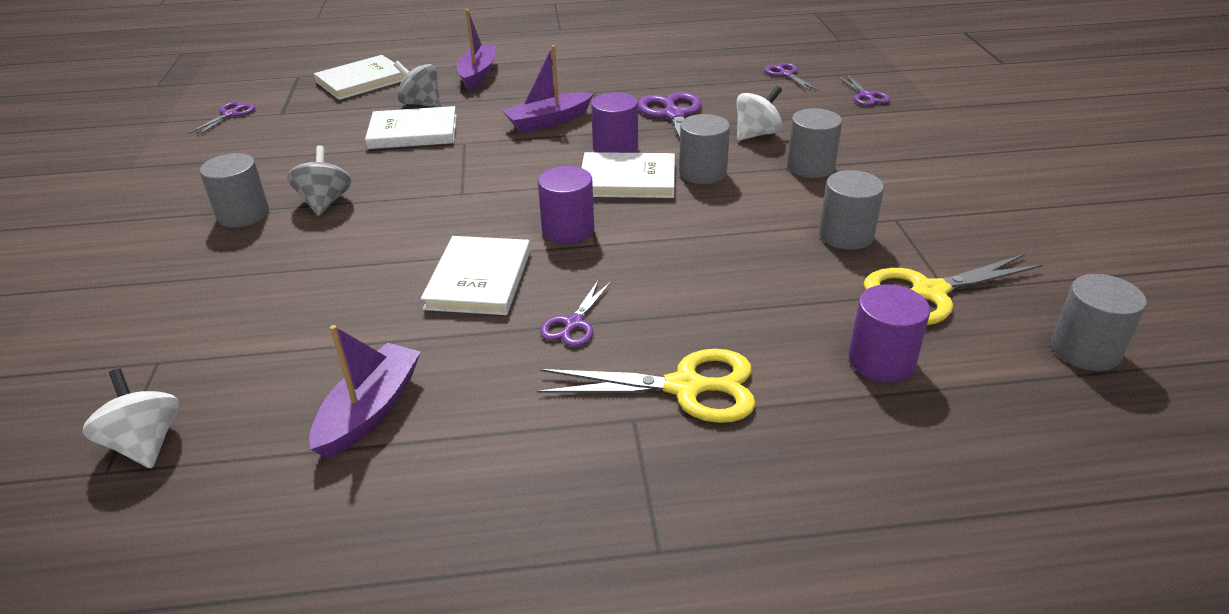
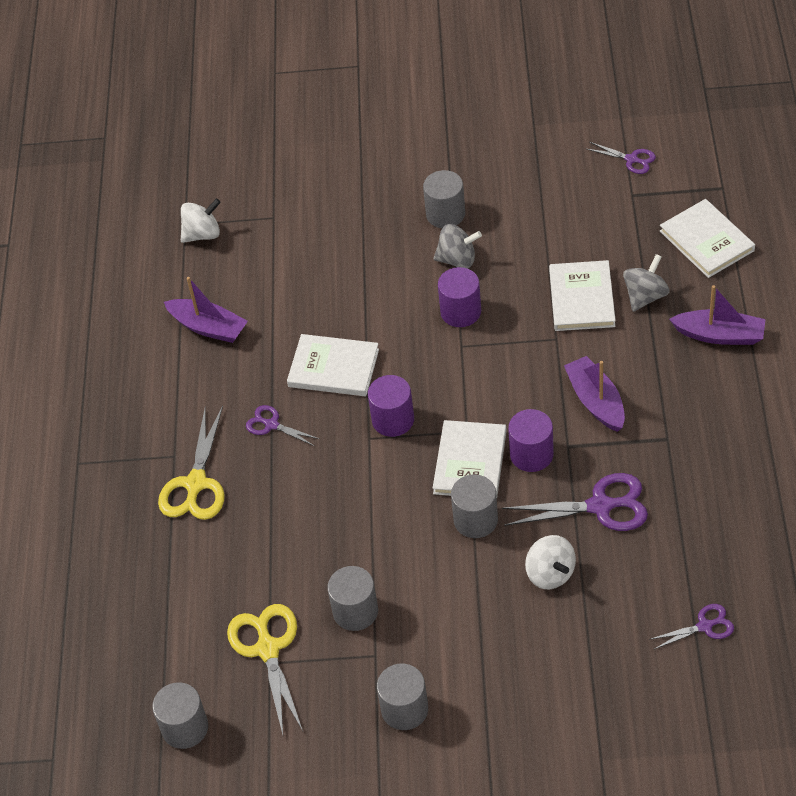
camera: 100 degrees right, 15 degrees up
(810, 167) = (477, 608): grey cylinder -> grey cylinder (404, 709)
(866, 96) = (637, 695): purple scissors -> none
(881, 361) = (198, 598): purple cylinder -> purple cylinder (460, 312)

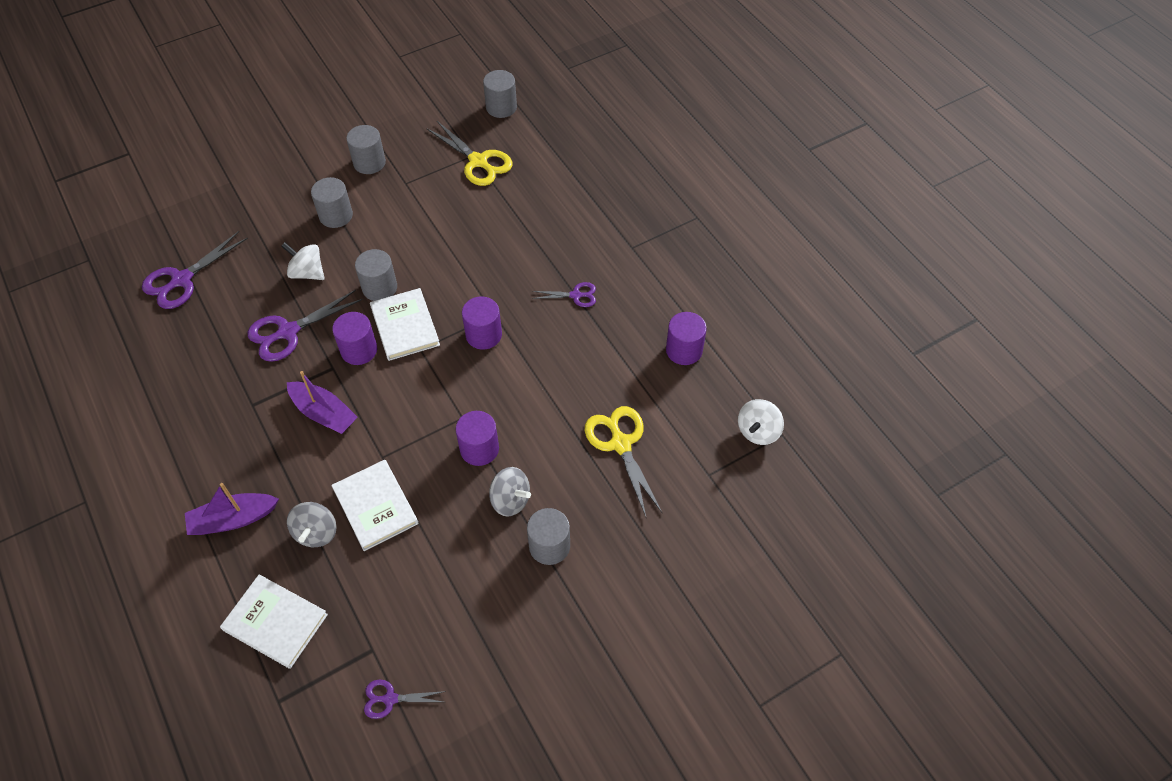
camera: 145 degrees right, 5 degrees up
(196, 484) = (601, 235): yellow scissors -> yellow scissors (620, 444)
(208, 327) = (684, 350): purple boat -> purple cylinder
(333, 368) = (557, 357): white book -> none
(355, 611) = (433, 201): grey cylinder -> grey cylinder (336, 215)
(457, 259) = (510, 500): grey spinning top -> grey spinning top turned 120 degrees counterclockwise
(704, 626) = (182, 280): purple scissors -> purple scissors, size x1.78

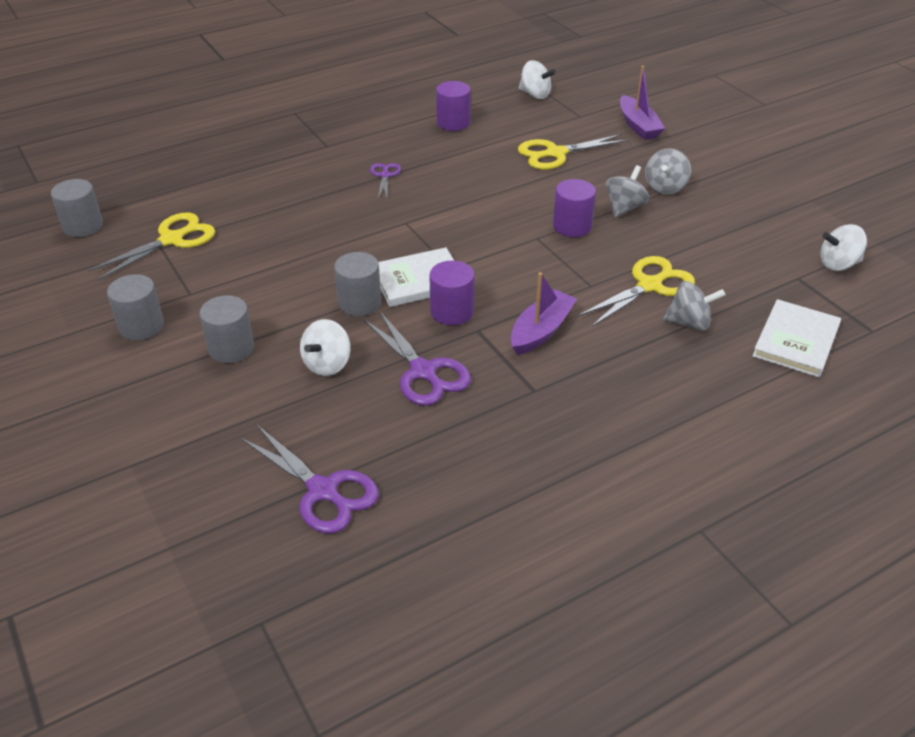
camera: 90 degrees left, 15 degrees down
(233, 519) = (690, 387): purple boat -> purple boat (638, 126)
(375, 506) = (649, 286): white book -> yellow scissors
(390, 699) = (838, 264): purple scissors -> white spinning top
(483, 335) = (432, 228): purple cylinder -> none
(549, 546) = (665, 187): grey cylinder -> grey spinning top

